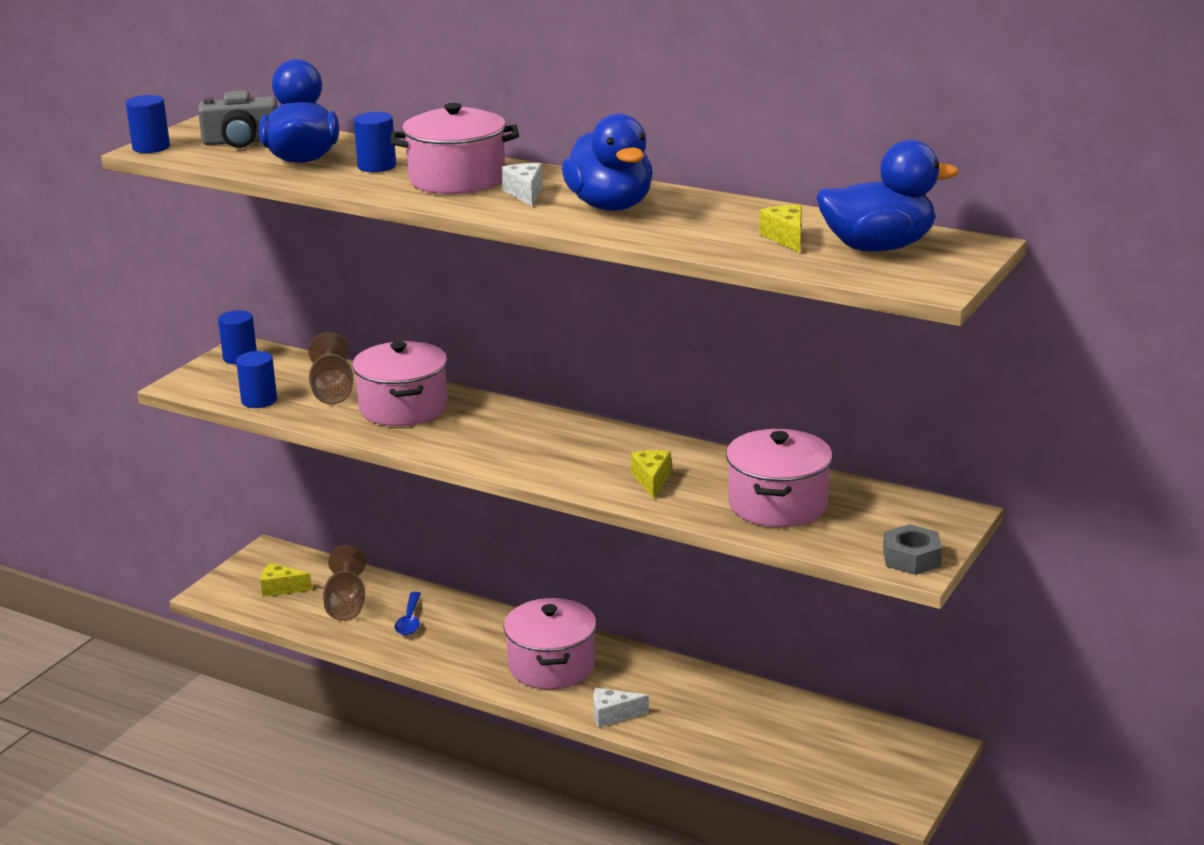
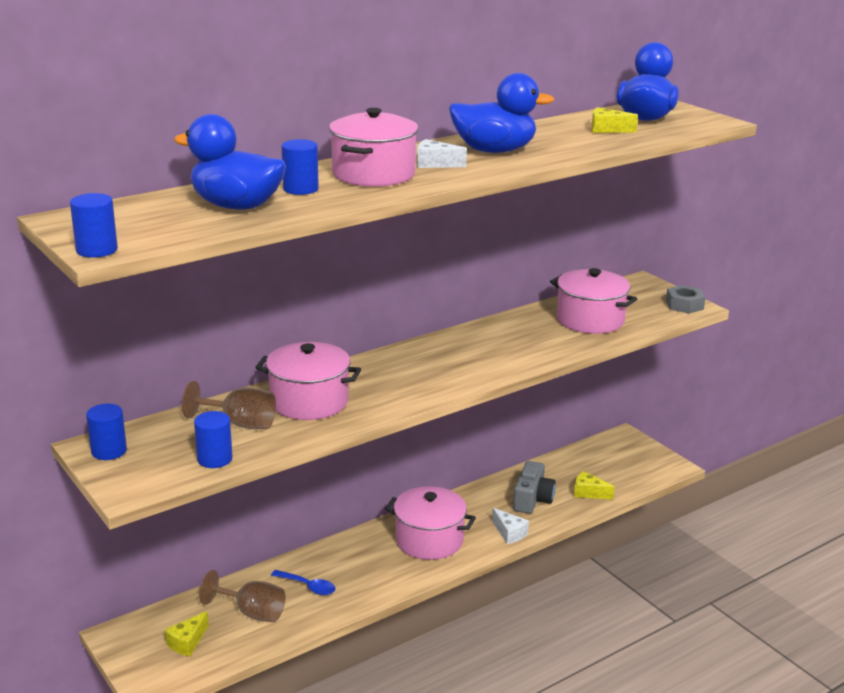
camera: 65 degrees left, 0 degrees up
(241, 142) = (147, 218): grey camera -> grey camera (532, 499)
(613, 715) = (509, 533): white cheese -> white cheese turned 60 degrees counterclockwise
(651, 480) = (523, 346): yellow cheese -> yellow cheese (588, 493)

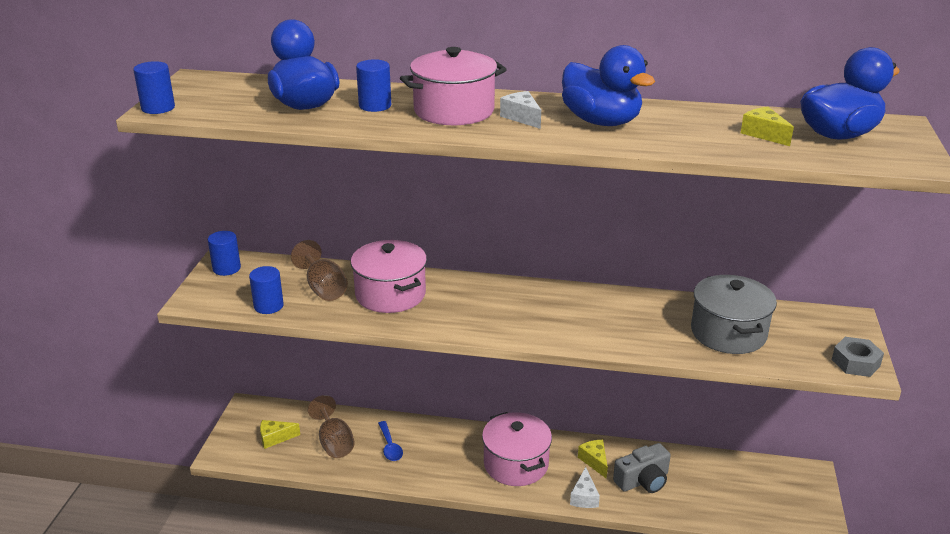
camera: 45 degrees right, 5 degrees up
(588, 493) = (701, 504): yellow cheese -> yellow cheese (594, 461)
(590, 320) = (728, 333): pink pot -> grey pot

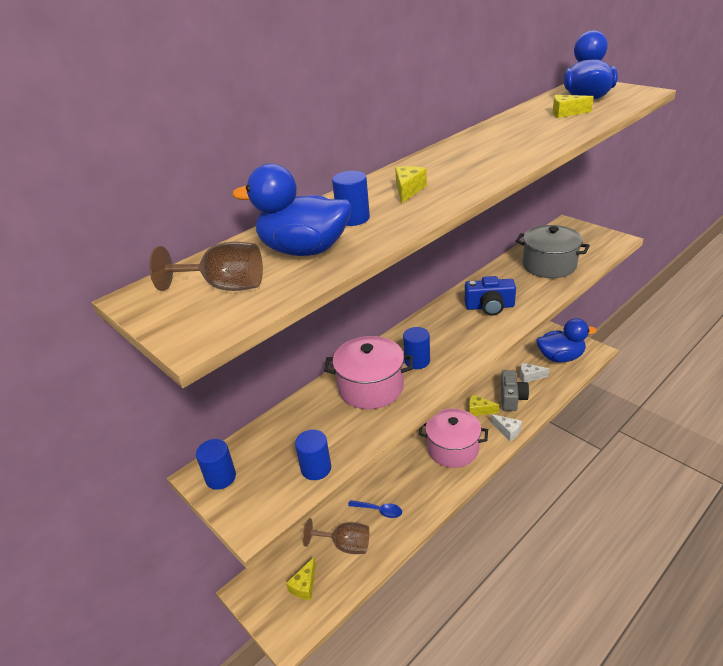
camera: 50 degrees left, 5 degrees up
(158, 108) = (189, 336): blue cylinder -> blue cylinder (417, 361)
(323, 288) = (323, 423): brown goblet -> brown goblet (224, 287)
(454, 111) = (408, 190): pink pot -> yellow cheese
(522, 117) = (453, 170): white cheese -> white cheese (530, 376)
(592, 318) = (489, 307): none -> blue camera
(601, 122) = (493, 148): blue duck -> blue duck (560, 357)
(855, 363) = (609, 240): grey nut -> none

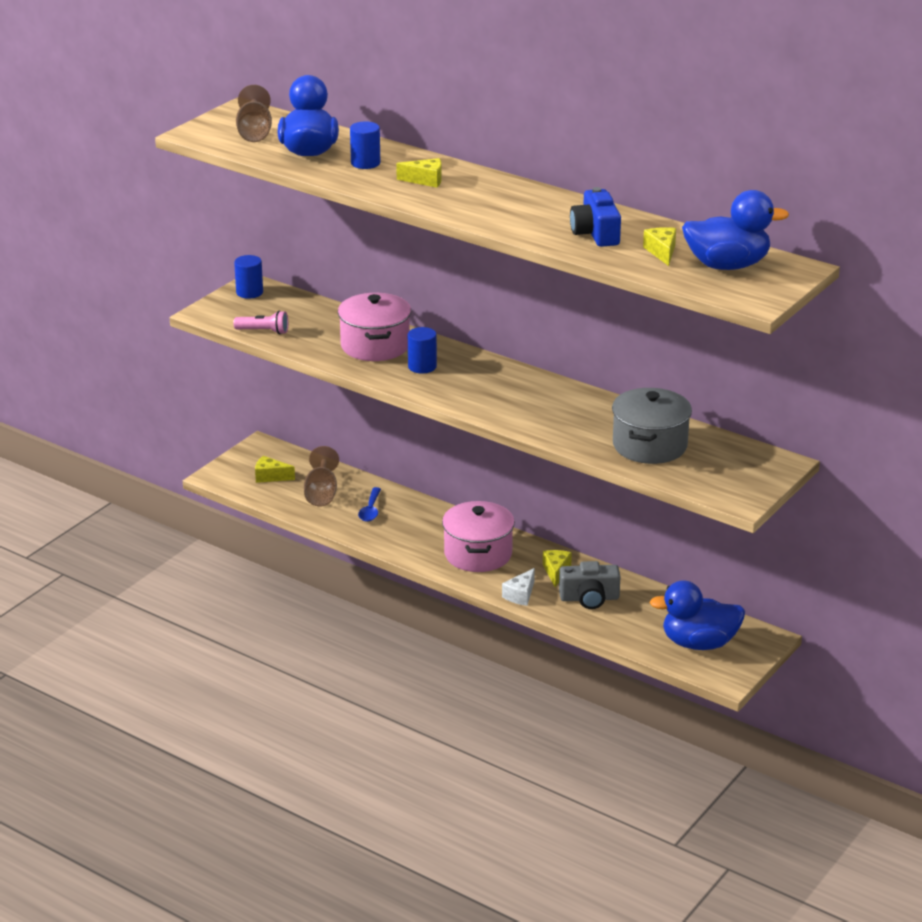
camera: 75 degrees right, 5 degrees down
(316, 468) = (264, 331): blue cylinder -> pink flashlight
(489, 307) = (537, 405): blue camera -> blue camera (595, 233)
(530, 376) = (642, 614): white cheese -> none
(560, 357) = (699, 643): blue duck -> blue duck turned 105 degrees clockwise

